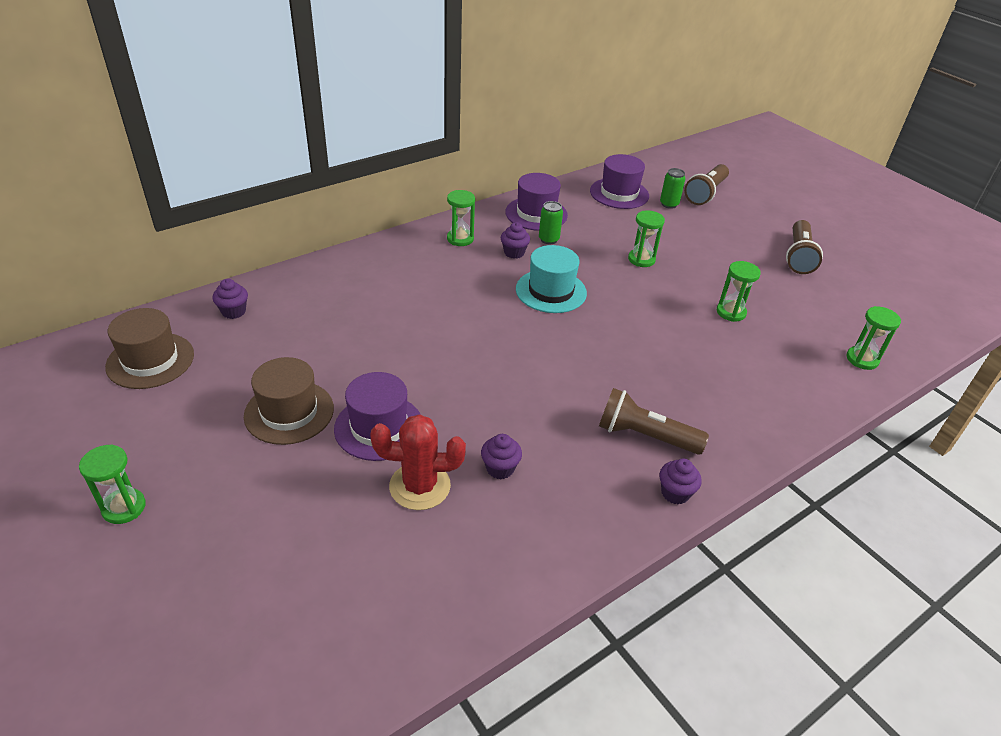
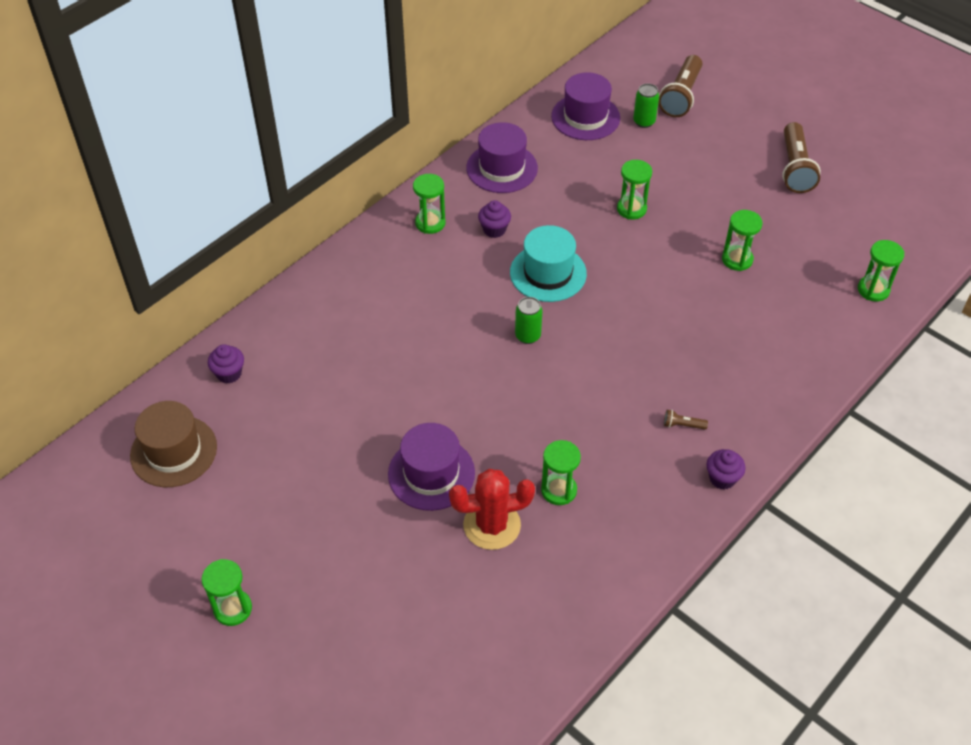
camera: 10 degrees left, 10 degrees up
(289, 412) = (339, 477): brown hat -> none
(500, 468) = (559, 490): purple cupcake -> green hourglass
(548, 239) = (526, 203): green can -> green can (527, 336)
(644, 436) = (682, 425): brown flashlight -> brown flashlight, size x0.43

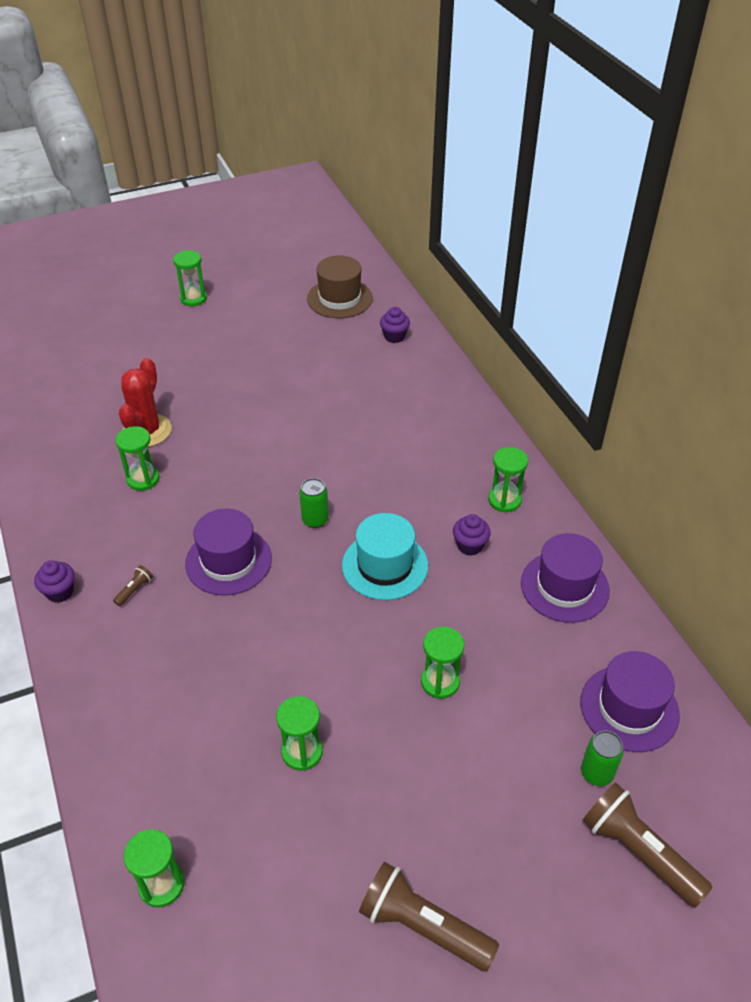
camera: 115 degrees right, 5 degrees down
(431, 473) = (219, 413): purple hat -> purple hat (228, 561)

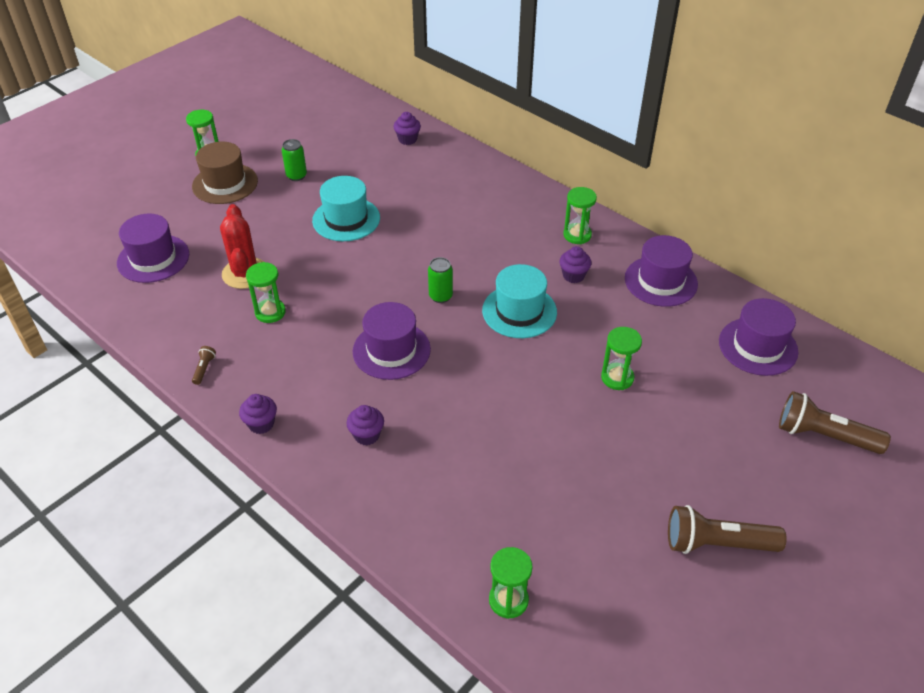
camera: 25 degrees left, 0 degrees up
(77, 388) = (153, 258): none -> purple hat
(134, 590) = (327, 399): brown flashlight -> brown flashlight (204, 369)
(146, 643) = (367, 435): none -> purple cupcake
(277, 405) = (346, 219): none -> turquoise hat
(302, 752) = (549, 465): green hourglass -> none
(339, 298) = (340, 122): brown hat -> brown hat (225, 184)
(596, 773) = (764, 397): green can -> green can (296, 176)

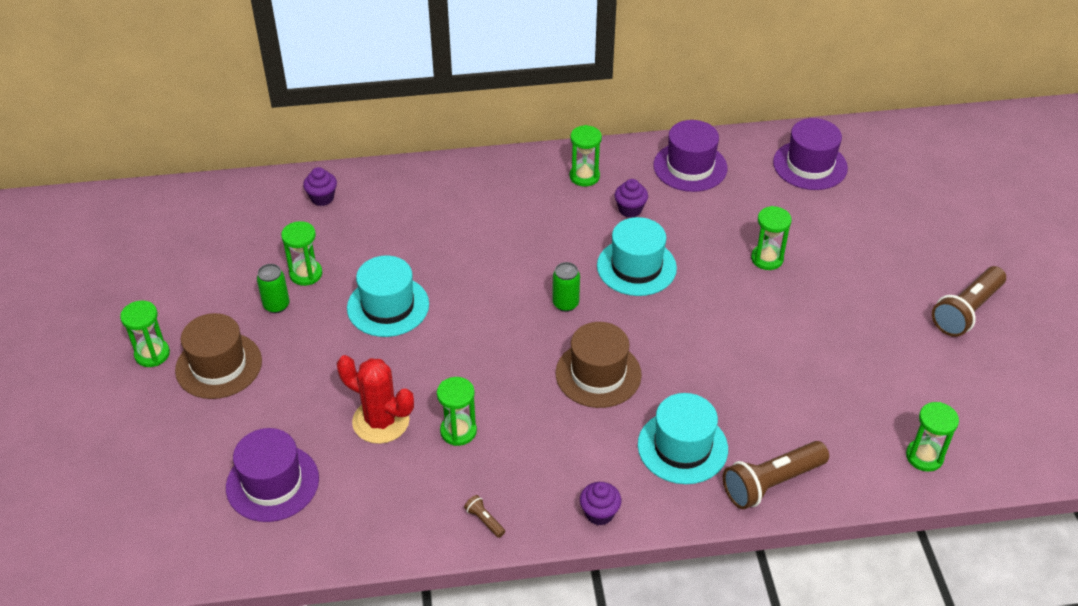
camera: 50 degrees left, 0 degrees up
(335, 171) = (306, 274): none -> green hourglass
(367, 435) = (682, 447): purple cupcake -> turquoise hat
(391, 350) = (598, 374): purple hat -> brown hat
(823, 436) = (921, 193): brown flashlight -> brown flashlight (771, 483)

